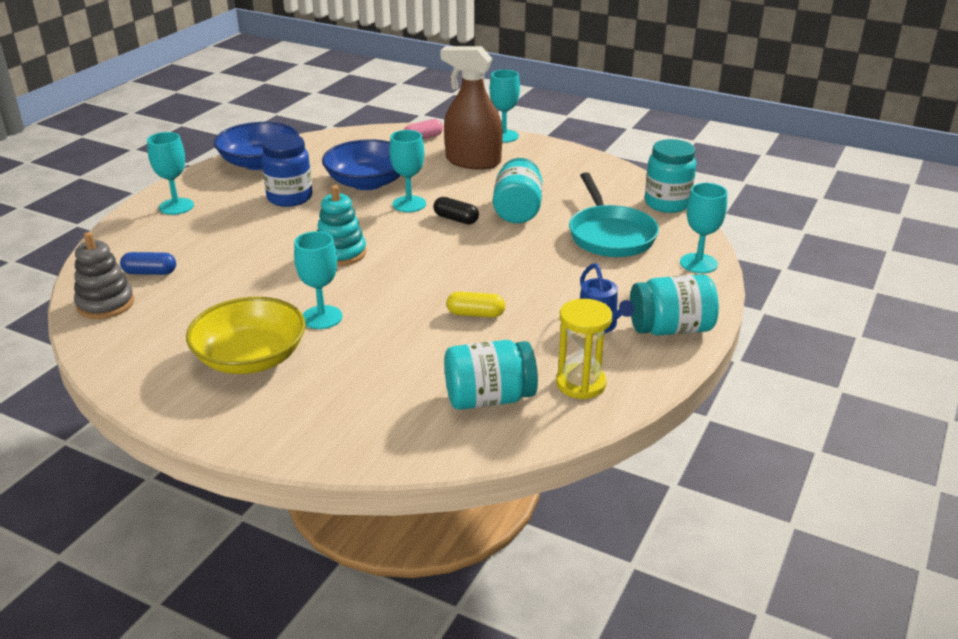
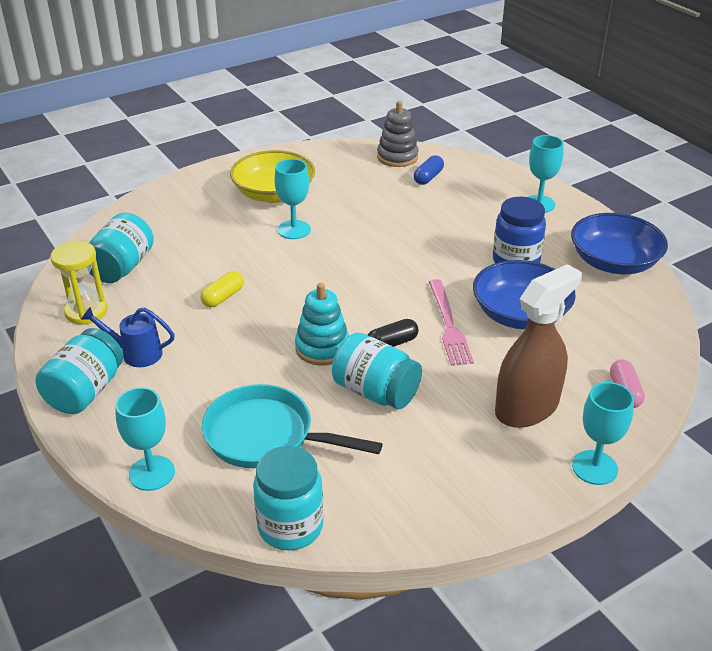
camera: 120 degrees right, 5 degrees up
(340, 253) = (383, 261): turquoise stacking toy -> turquoise stacking toy (322, 348)
(409, 204) = (448, 325): turquoise goblet -> pink fork

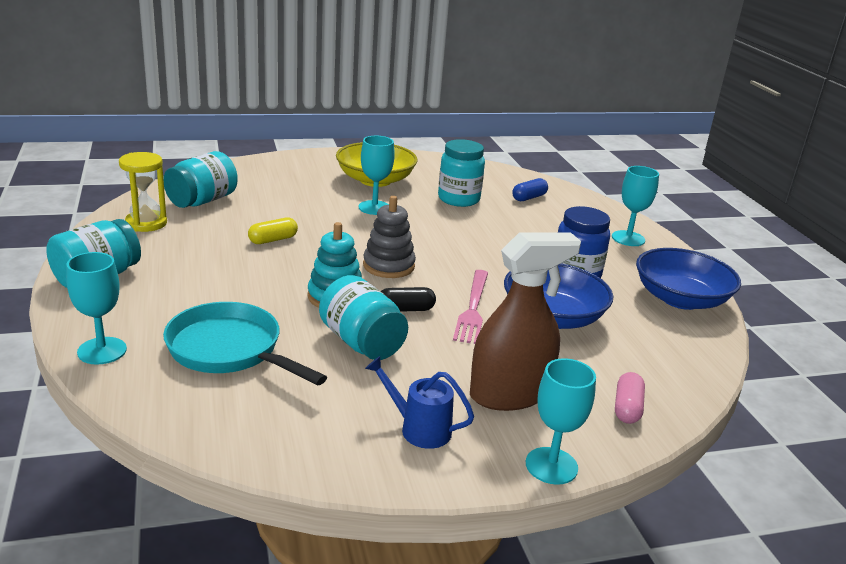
camera: 15 degrees right, 10 degrees down
(135, 353) = (163, 261): blue watering can -> blue watering can (418, 428)
(290, 526) = (194, 428): turquoise jar -> turquoise jar (458, 199)
(397, 157) = (509, 178): grey stacking toy -> grey stacking toy (388, 266)

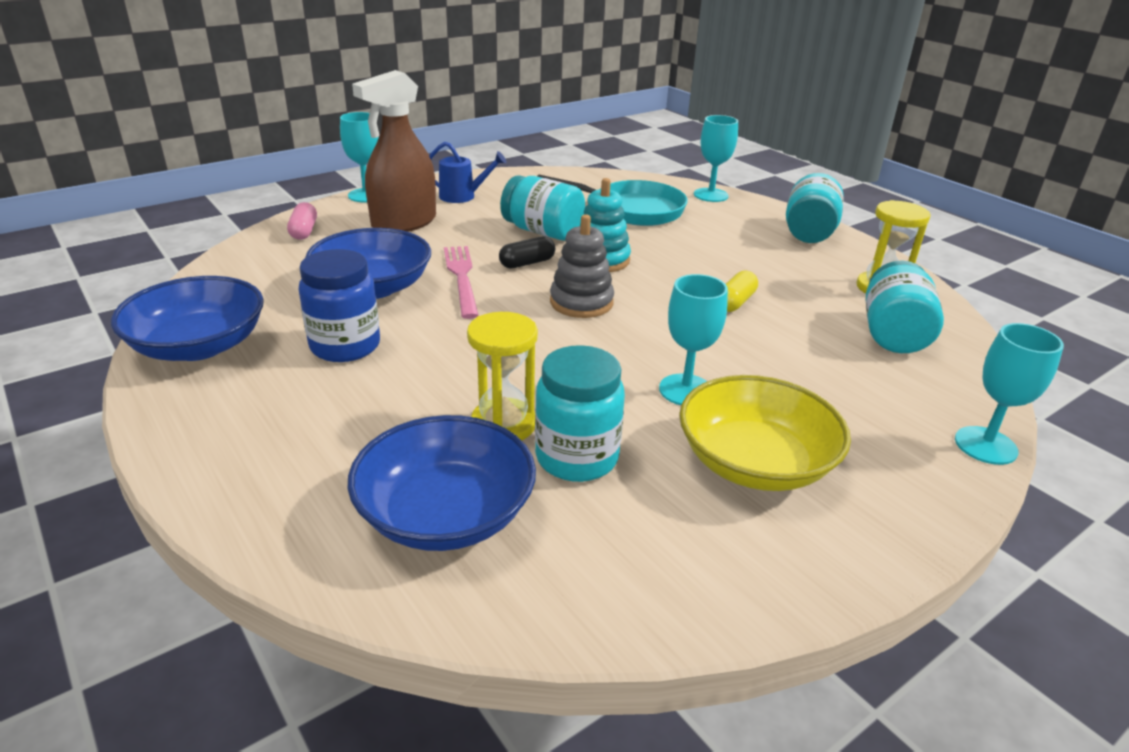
camera: 160 degrees right, 5 degrees up
(488, 217) = (503, 424): none -> yellow hourglass
(529, 197) = (445, 514): blue capsule -> blue bowl
(628, 238) = (243, 447): turquoise goblet -> turquoise goblet (985, 445)

